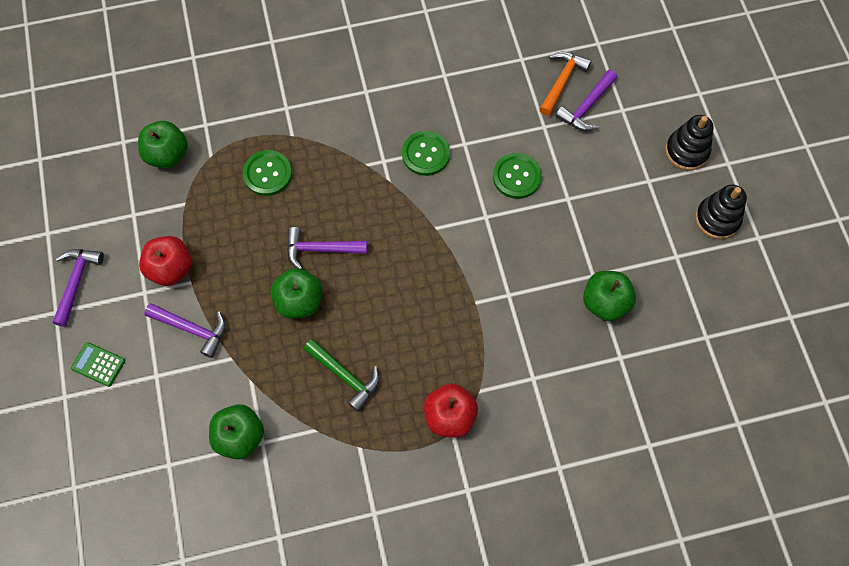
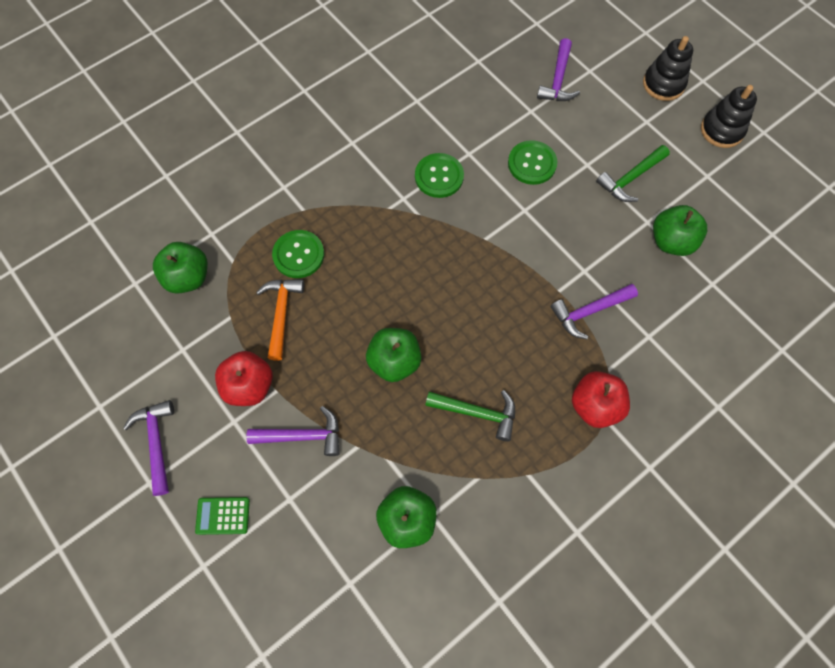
camera: 25 degrees left, 0 degrees up
(320, 249) = (388, 304): purple hammer -> purple hammer (589, 312)
(562, 81) = (524, 66): orange hammer -> orange hammer (281, 313)
(600, 228) = (630, 179): none -> green hammer

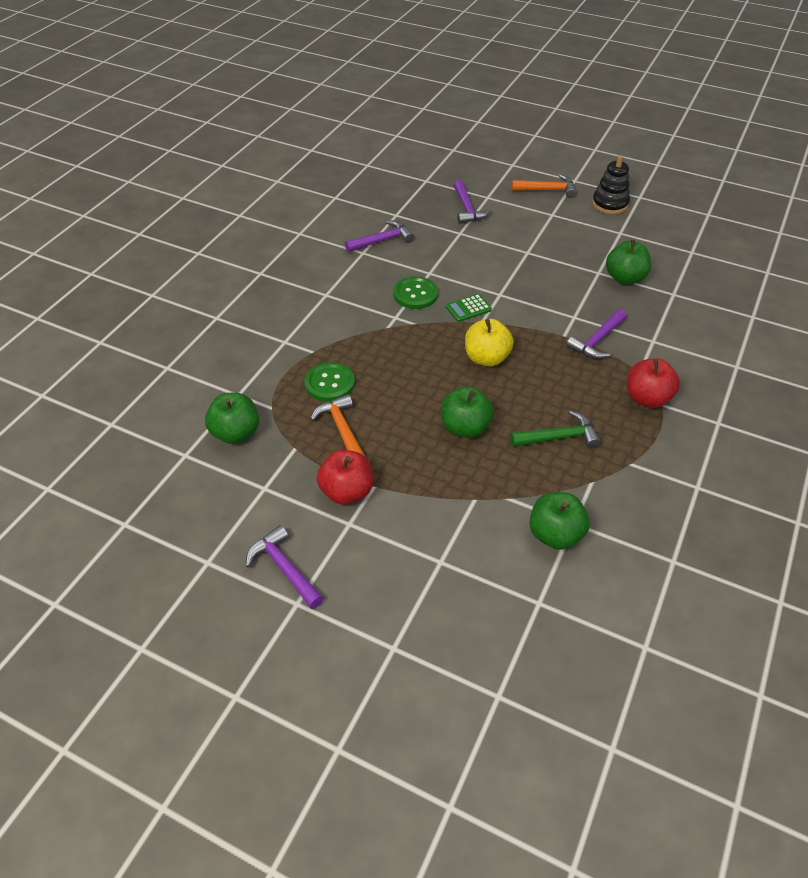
camera: 25 degrees left, 20 degrees down
(223, 515) = (387, 599): green calculator -> green calculator (468, 308)
(303, 436) = (421, 510): purple hammer -> purple hammer (382, 240)
(463, 287) = (486, 358): none -> yellow apple
(532, 163) = (484, 264): green button -> none
(630, 179) = (566, 251): green hammer -> none
(663, 84) = (548, 190): black stacking toy -> orange hammer

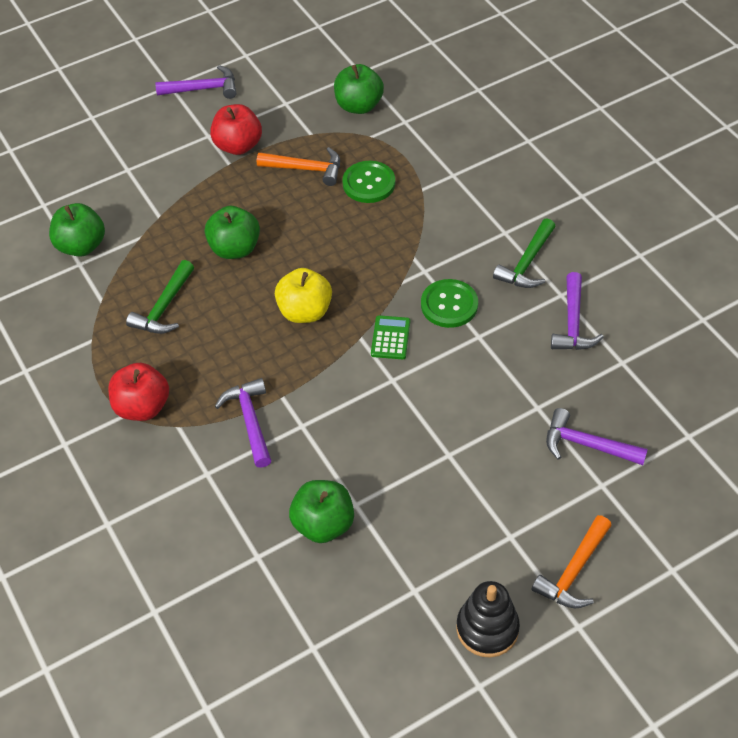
camera: 125 degrees right, 5 degrees up
(347, 275) = (527, 263): none -> green hammer

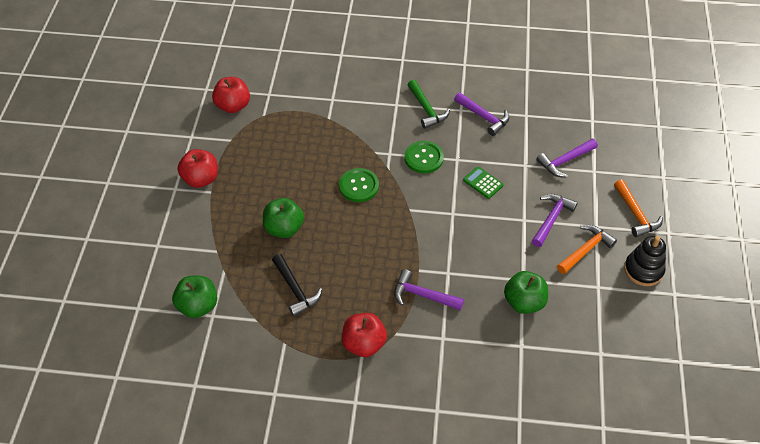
camera: 55 degrees left, 0 degrees up
(164, 307) = (295, 290): green hammer -> black hammer
(203, 89) = (131, 168): purple hammer -> purple hammer (551, 219)
(305, 311) = (366, 223): yellow apple -> none
(306, 169) = (256, 158): orange hammer -> orange hammer (585, 250)
(359, 106) = (233, 106): green apple -> red apple
(369, 183) = (299, 138): green button -> green button (359, 186)
(390, 338) = (422, 196): green calculator -> green calculator (483, 183)

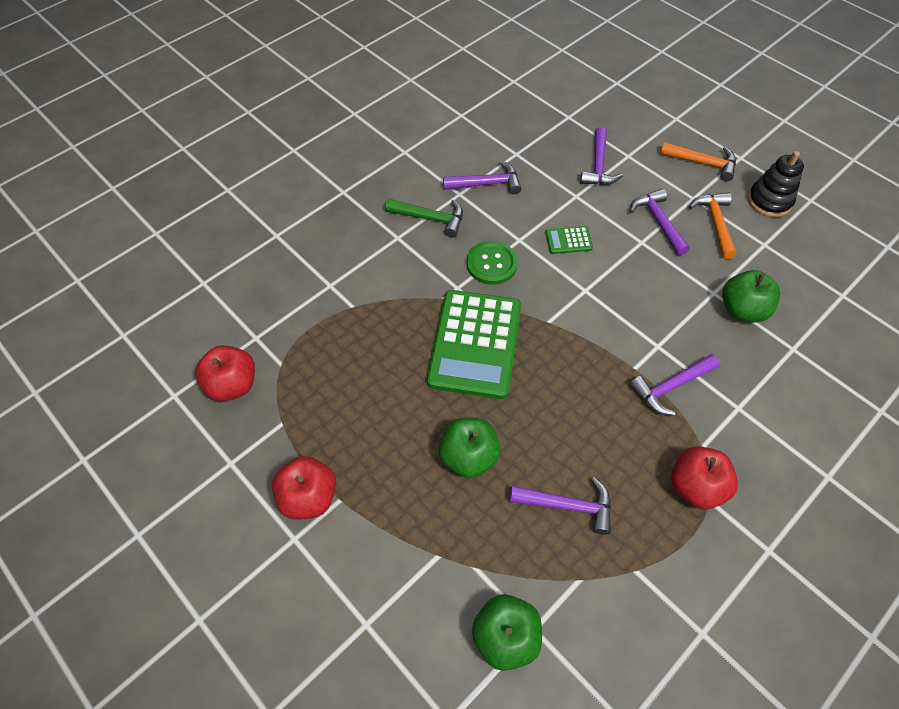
camera: 50 degrees left, 5 degrees up
(295, 290) = (568, 505): black hammer -> purple hammer
(359, 186) = (475, 344): green button -> green calculator

